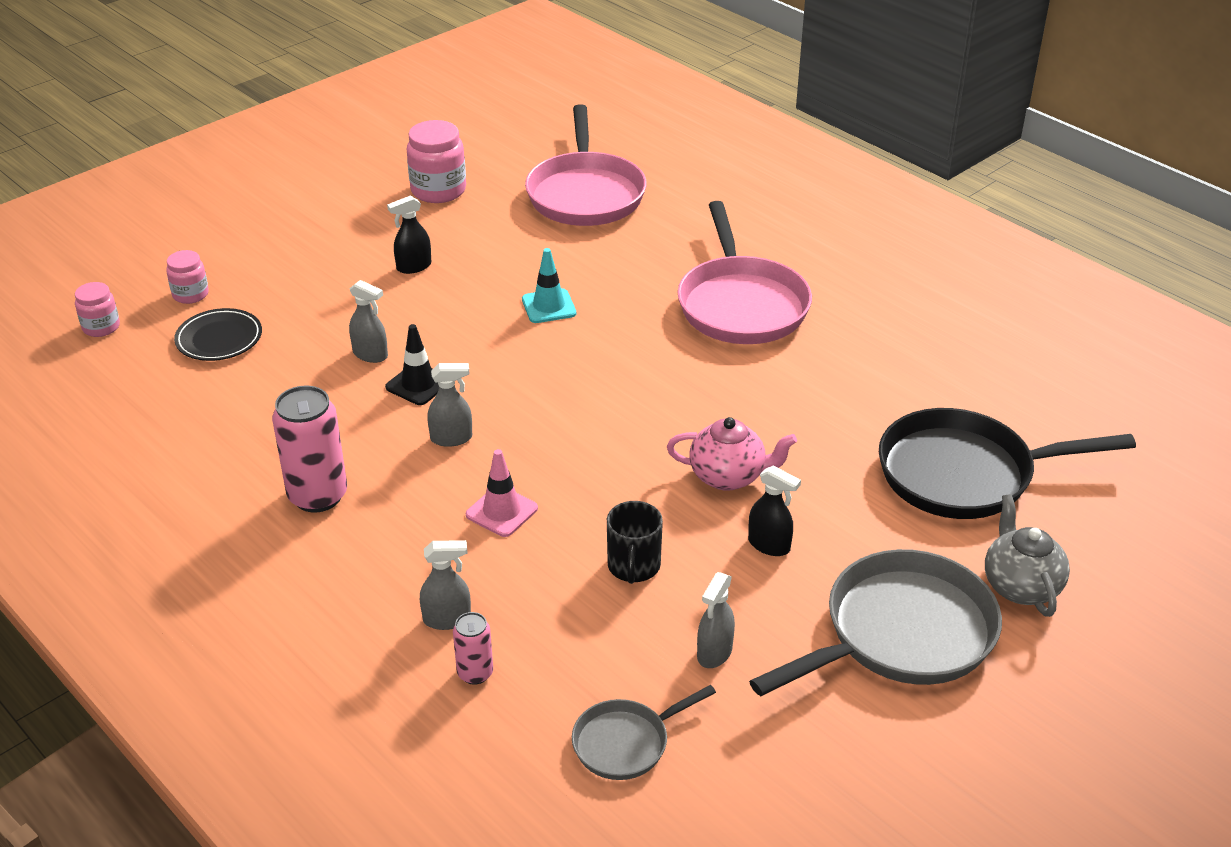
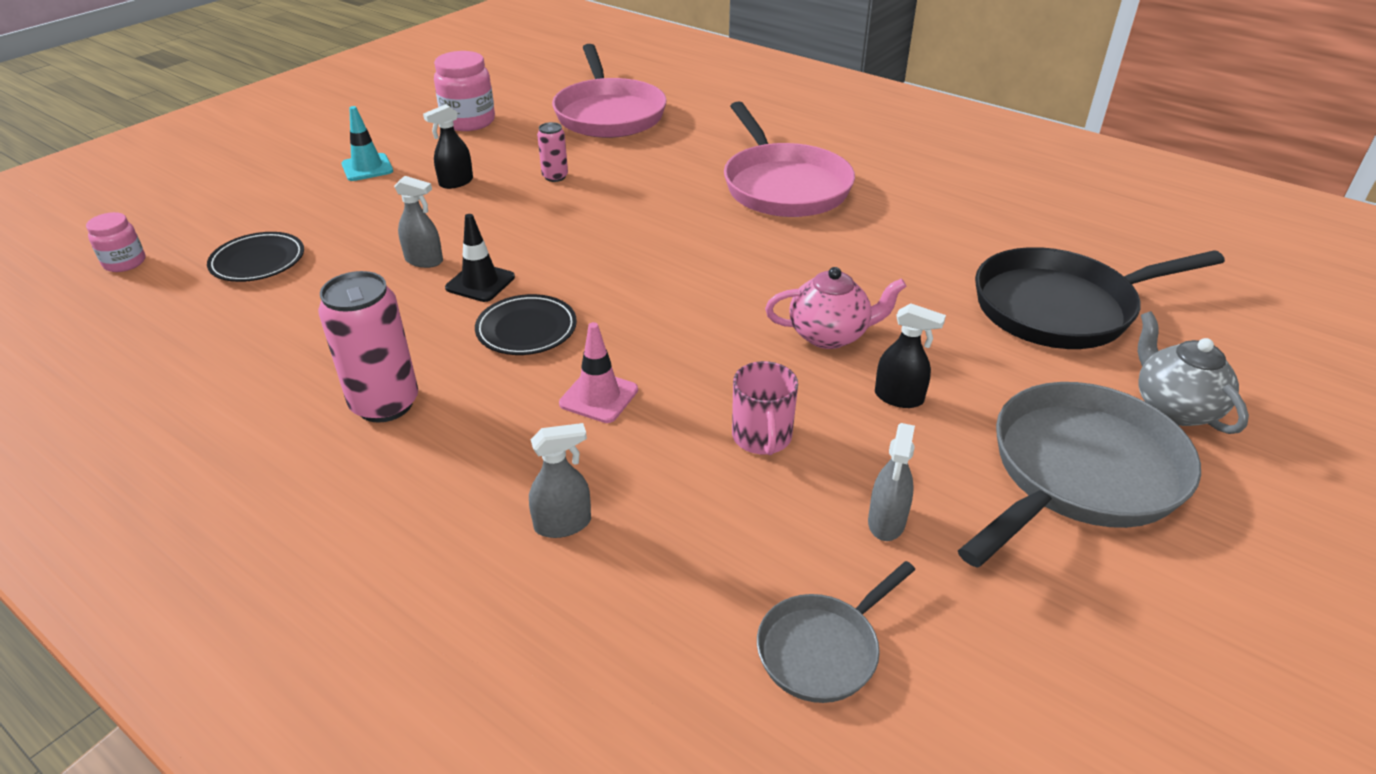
camera: 10 degrees left, 0 degrees up
(190, 294) = (224, 225): pink jar -> none
(451, 438) = (526, 329): grey spray bottle -> black plate
(475, 673) = (612, 586): pink can -> pink can (555, 177)
(549, 306) = (598, 203): turquoise traffic cone -> turquoise traffic cone (367, 168)
(633, 566) = (762, 437): black mug -> pink mug

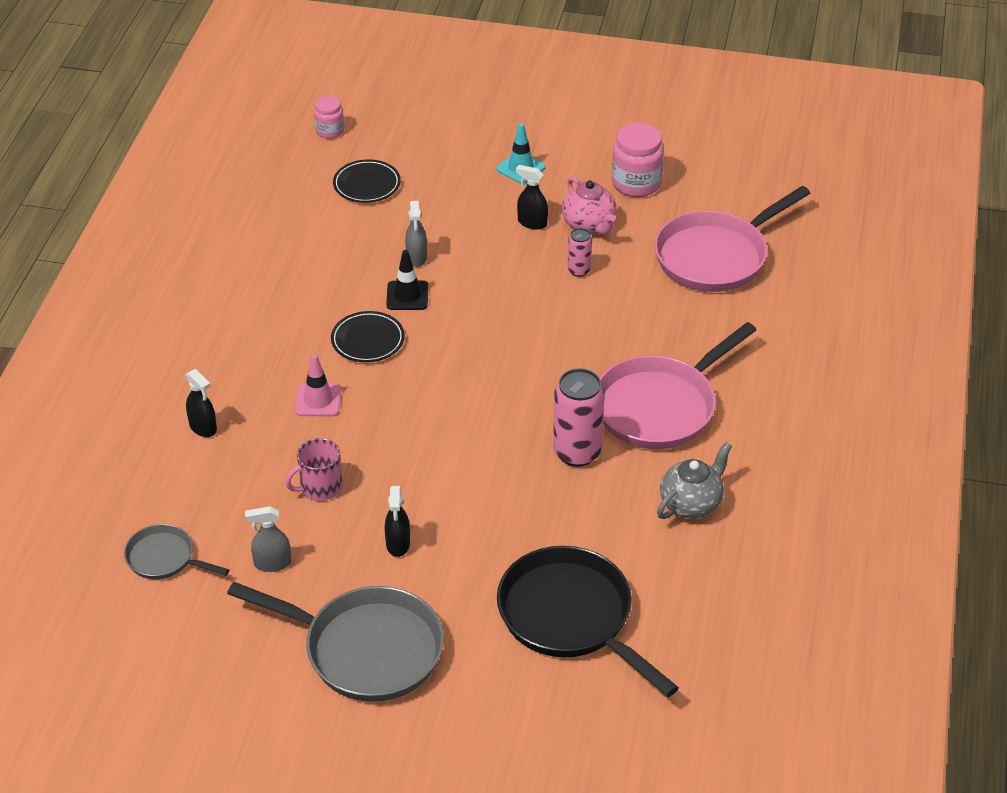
camera: 65 degrees right, 5 degrees up
(385, 404) = (261, 313): pink can -> pink can (577, 452)
(563, 524) = (203, 428): grey spray bottle -> black spray bottle
(830, 335) = (451, 491): pink teapot -> pink teapot (589, 225)
(1174, 407) = (470, 696): grey teapot -> grey teapot (691, 503)

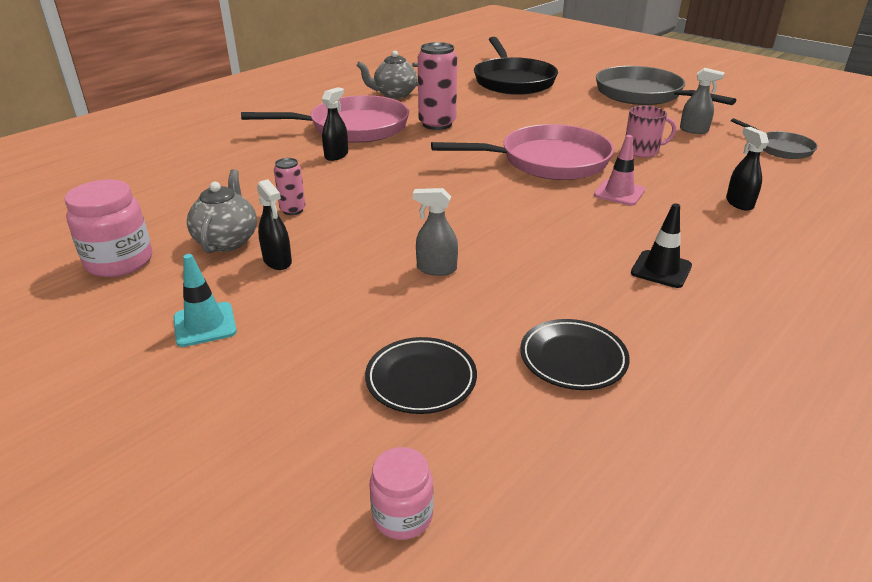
camera: 150 degrees left, 10 degrees down
(368, 340) = (545, 218): black plate -> black plate (573, 358)
(398, 544) = (598, 119): black spray bottle -> black spray bottle (336, 155)
(407, 296) = (477, 239): black traffic cone -> black traffic cone (661, 269)
(416, 257) = (436, 269): grey spray bottle -> grey spray bottle turned 105 degrees counterclockwise
(589, 225) = (227, 241): pink teapot -> grey teapot
(716, 256) = (167, 185): pink pan -> pink pan (547, 161)

